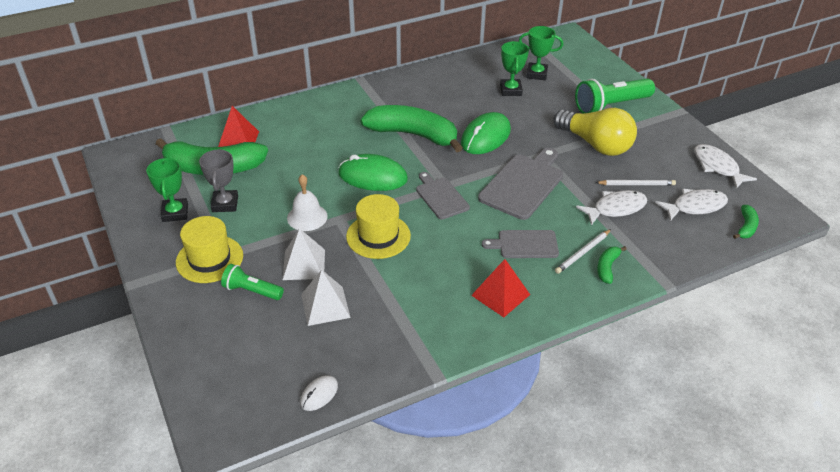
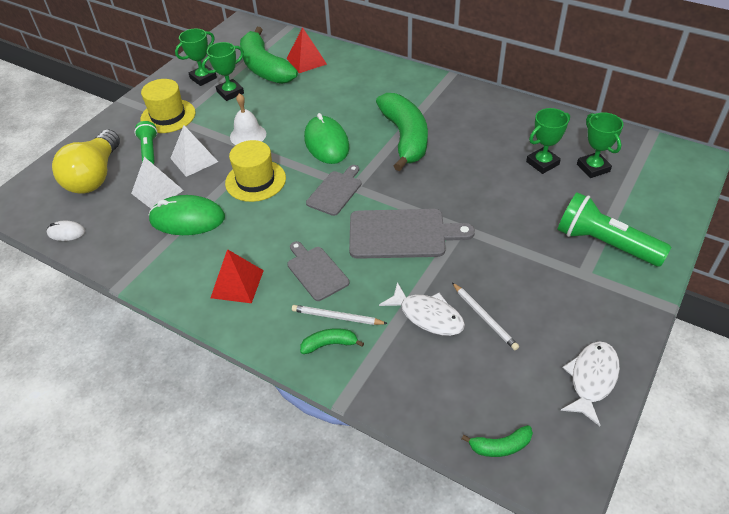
camera: 60 degrees right, 5 degrees up
(225, 204) = (230, 92): grey trophy -> green trophy
(485, 137) = (449, 180): green mouse -> green mouse (187, 219)
(595, 144) = (520, 259): yellow light bulb -> yellow light bulb (95, 176)
(695, 206) = (494, 383): white fish -> none

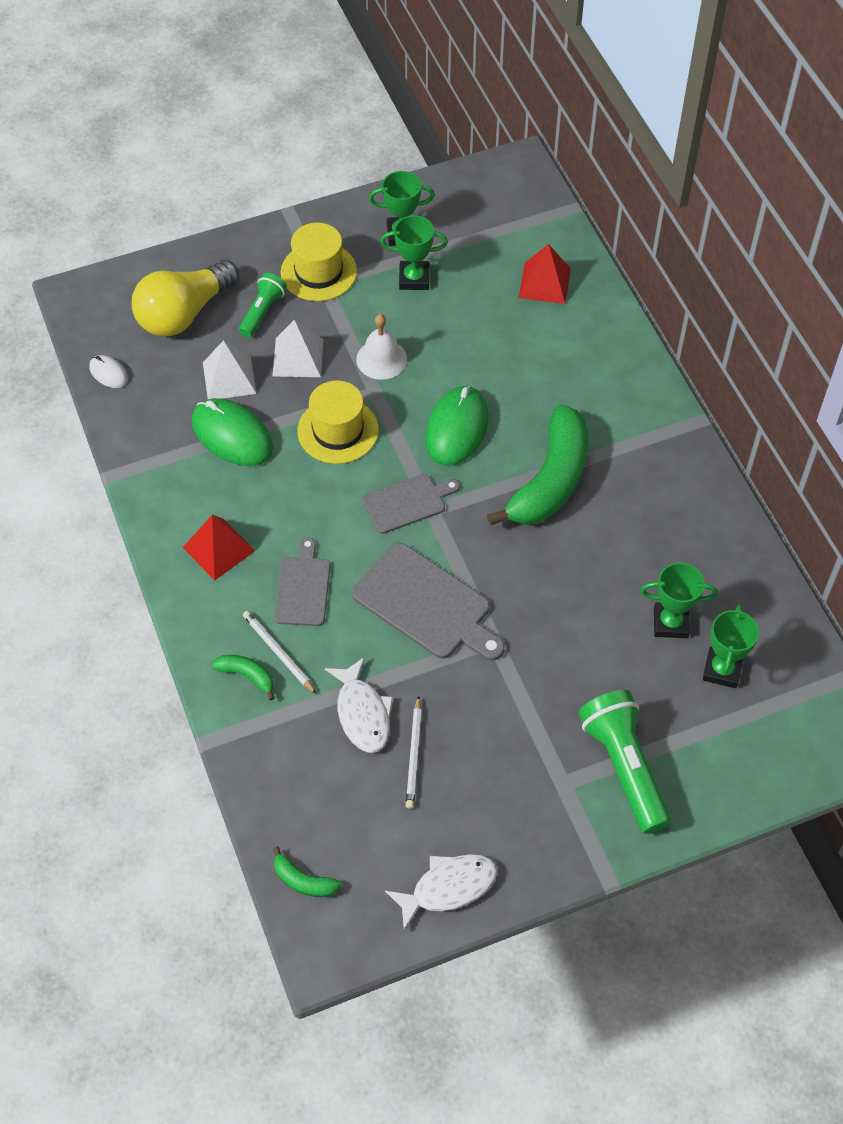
camera: 35 degrees right, 10 degrees up
(264, 67) = (486, 262): green banana -> none

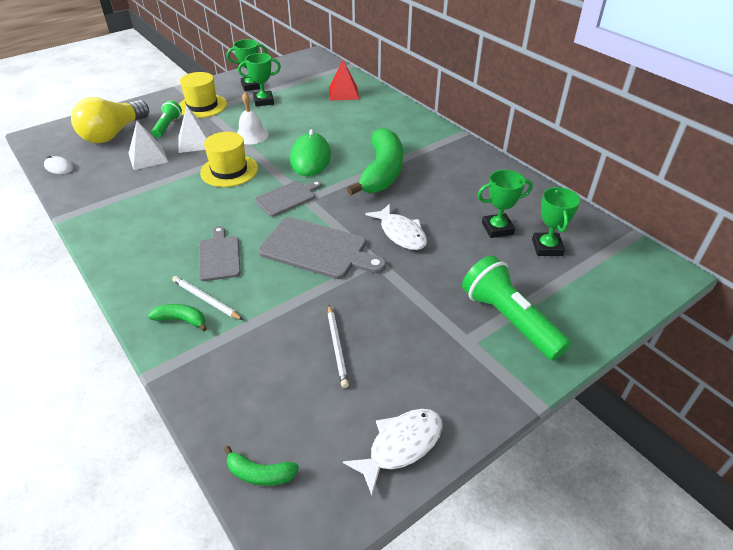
camera: 15 degrees left, 15 degrees down
(218, 549) = (148, 245): red pyramid -> none
(232, 435) = (153, 184): green mouse -> none
(362, 713) = (285, 326): white fish -> white fish (401, 233)

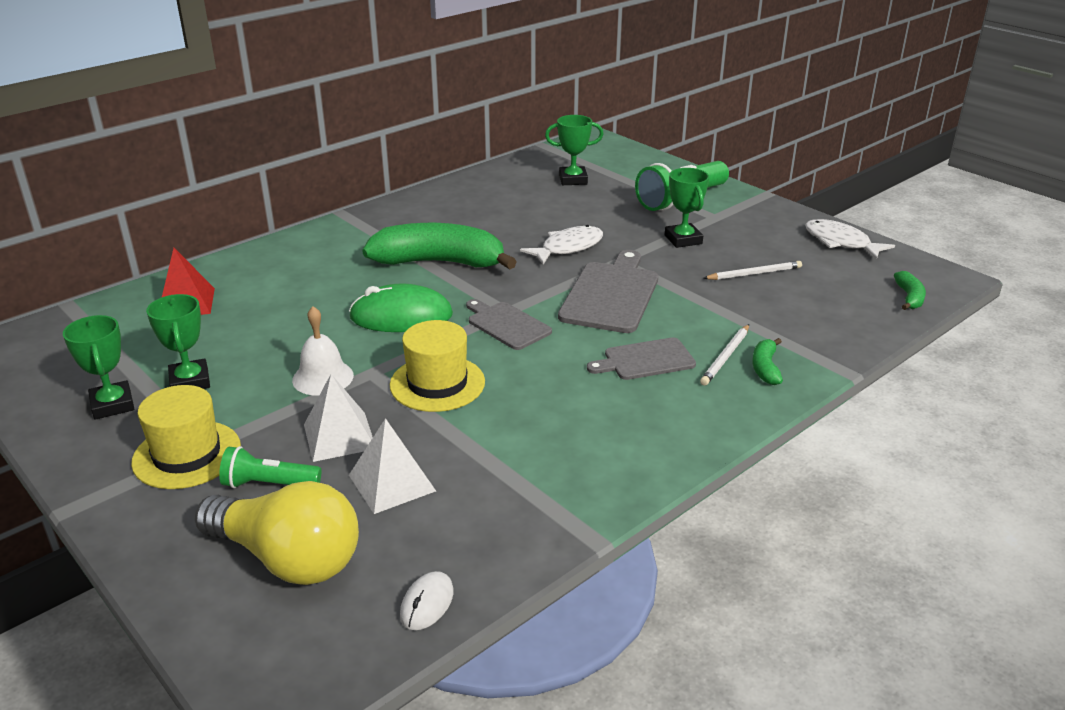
camera: 95 degrees left, 10 degrees down
(497, 229) = (548, 200): green trophy -> green trophy (683, 239)

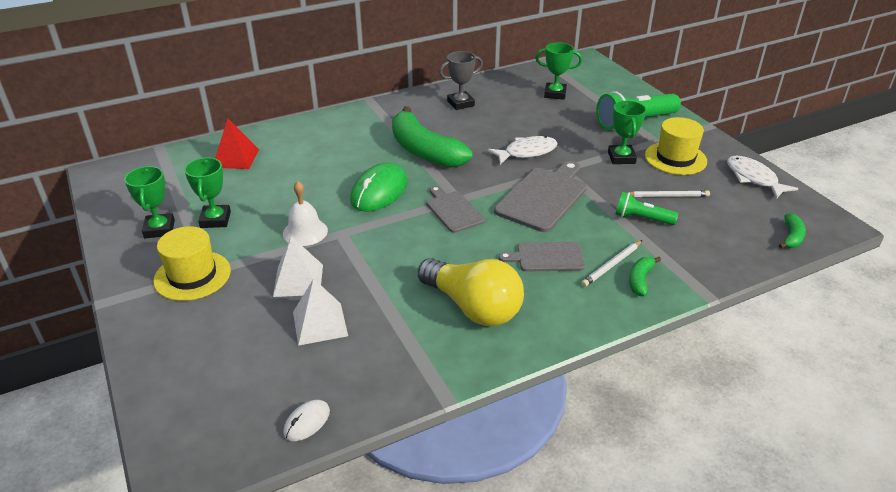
camera: 15 degrees right, 5 degrees up
(269, 484) = (237, 308): green flashlight -> green flashlight (641, 219)
(288, 558) = (228, 367): yellow light bulb -> yellow light bulb (473, 307)
(401, 316) = (379, 191): green mouse -> green mouse turned 75 degrees counterclockwise
(437, 383) = (383, 250): yellow hat -> yellow hat (675, 158)
(439, 262) = (424, 151): green banana -> green banana turned 150 degrees counterclockwise
(461, 203) = (460, 103): none -> grey trophy

